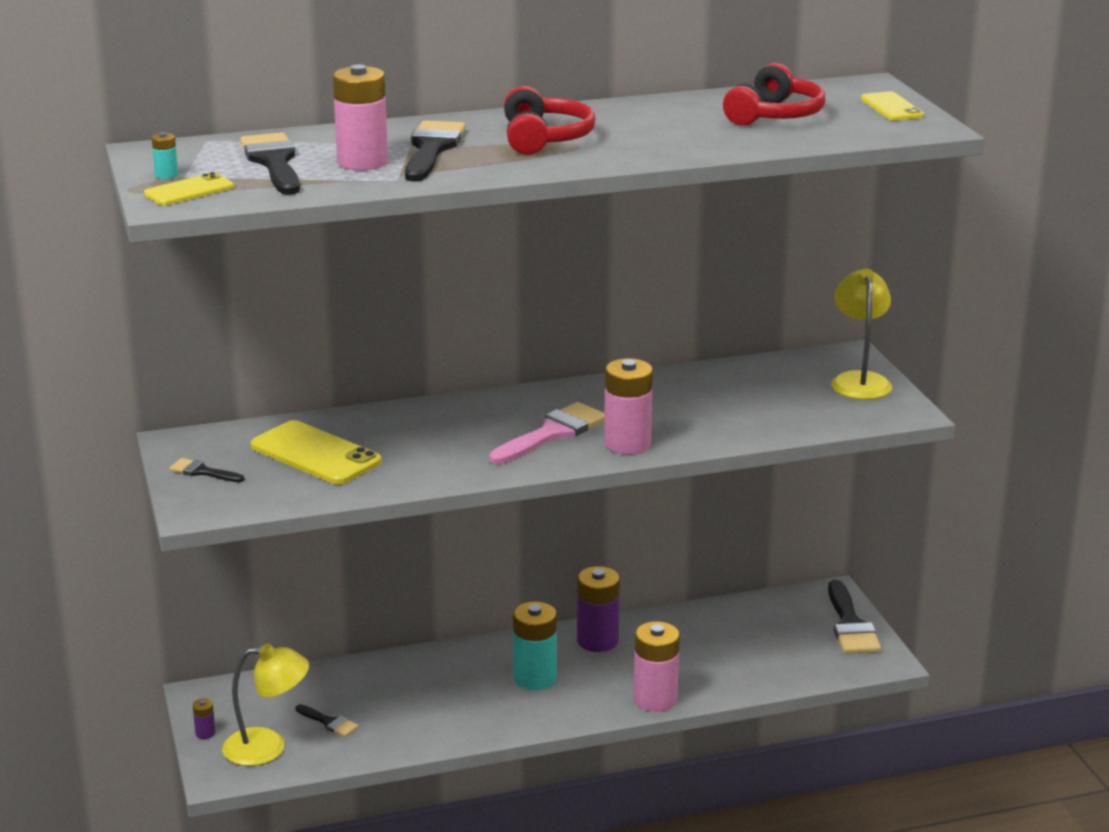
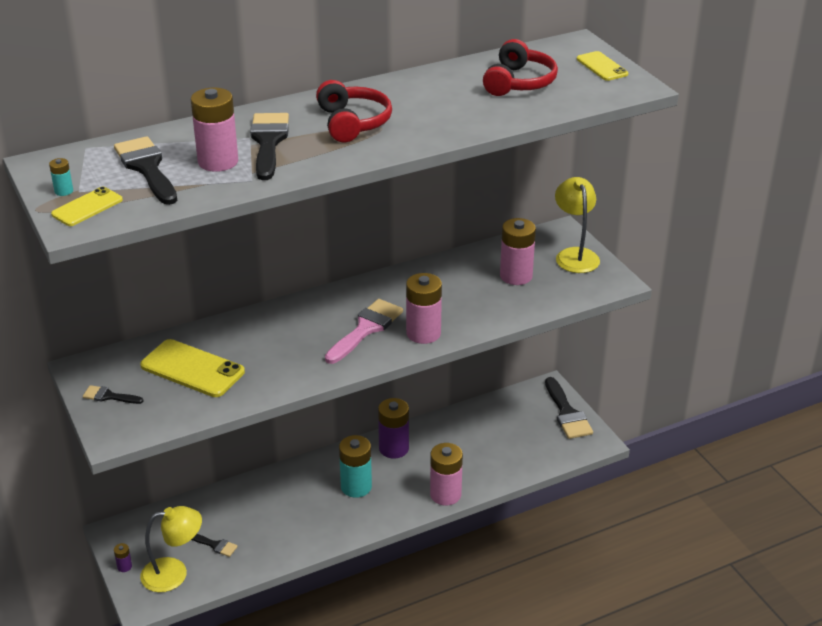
camera: 10 degrees left, 10 degrees up
(771, 395) = (516, 276): none -> pink battery

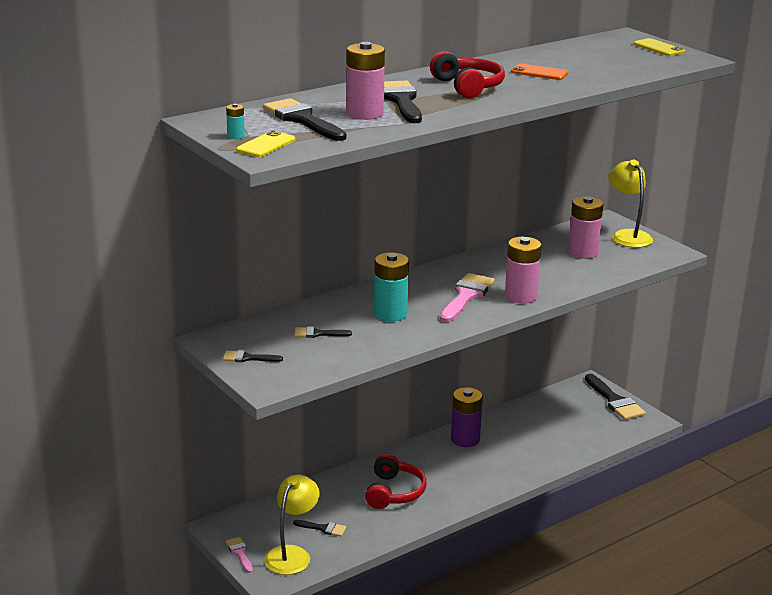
camera: 10 degrees left, 10 degrees down
(124, 566) = (240, 553): purple battery -> pink brush
(174, 573) = (292, 554): yellow lamp -> yellow lamp turned 45 degrees counterclockwise
(192, 369) = (318, 334): yellow phone -> black brush
(356, 487) = (441, 472): turquoise battery -> turquoise battery (390, 314)
(444, 103) = (539, 73): none -> orange phone
(445, 494) = (528, 471): pink battery -> none
(519, 82) = (595, 59): red headphones -> red headphones (394, 492)

